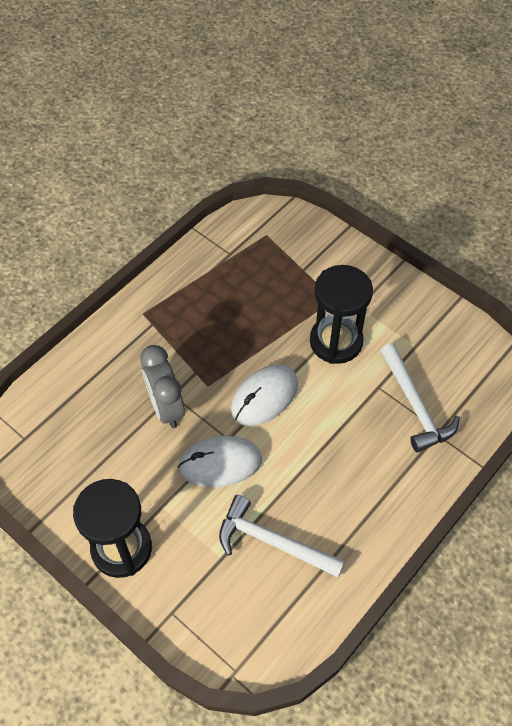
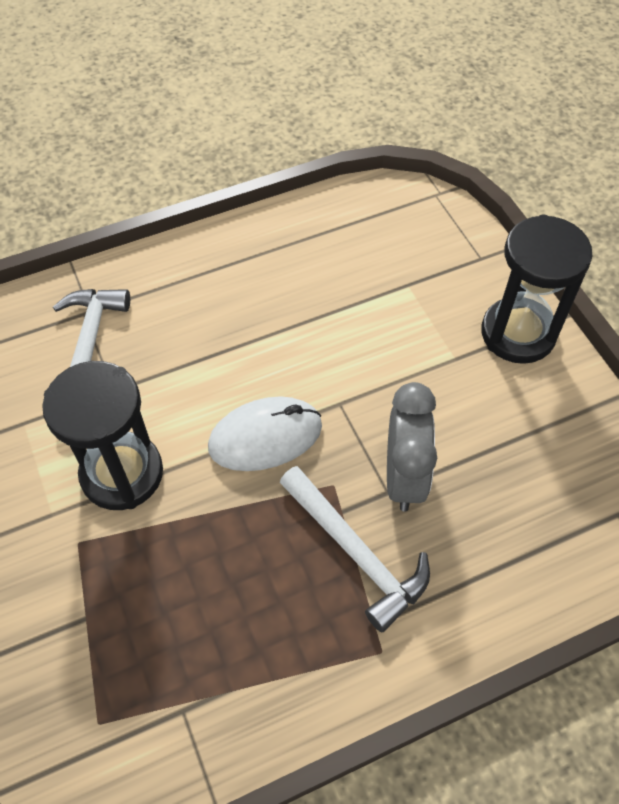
camera: 155 degrees left, 0 degrees up
(220, 463) = (364, 378): white mouse -> none
(272, 542) = (345, 278): white hammer -> white hammer (356, 553)

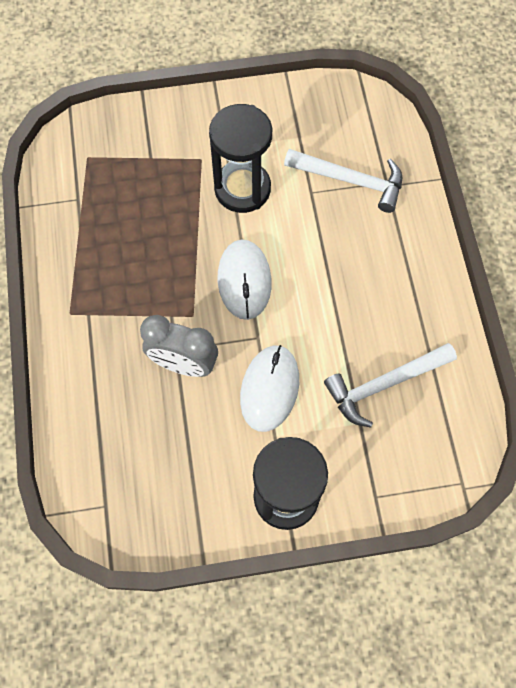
camera: 105 degrees right, 10 degrees up
(356, 553) = (138, 316): white hammer -> white hammer (384, 384)
(401, 376) = (269, 389): none -> white mouse

